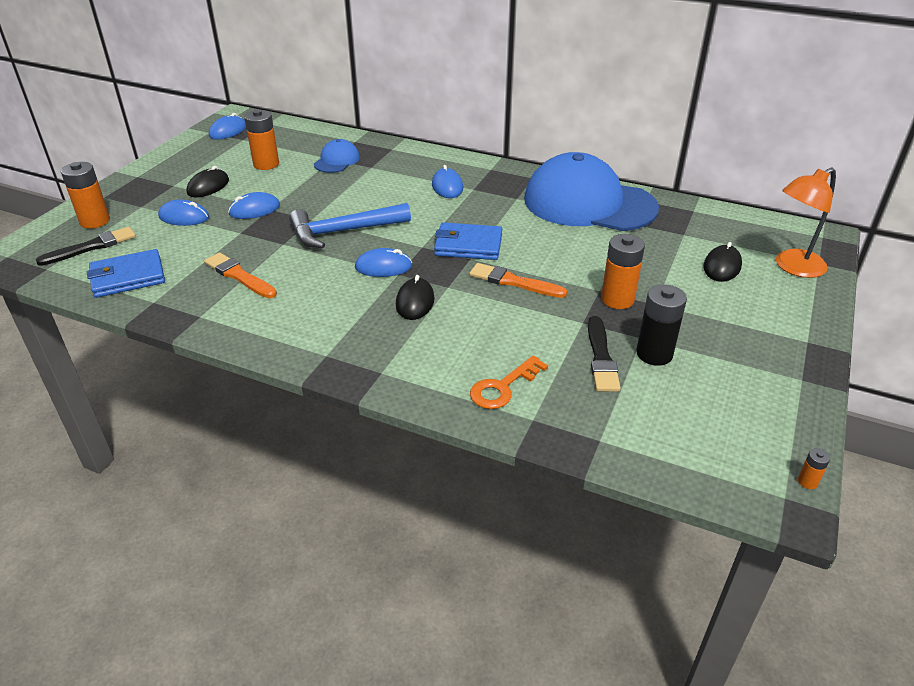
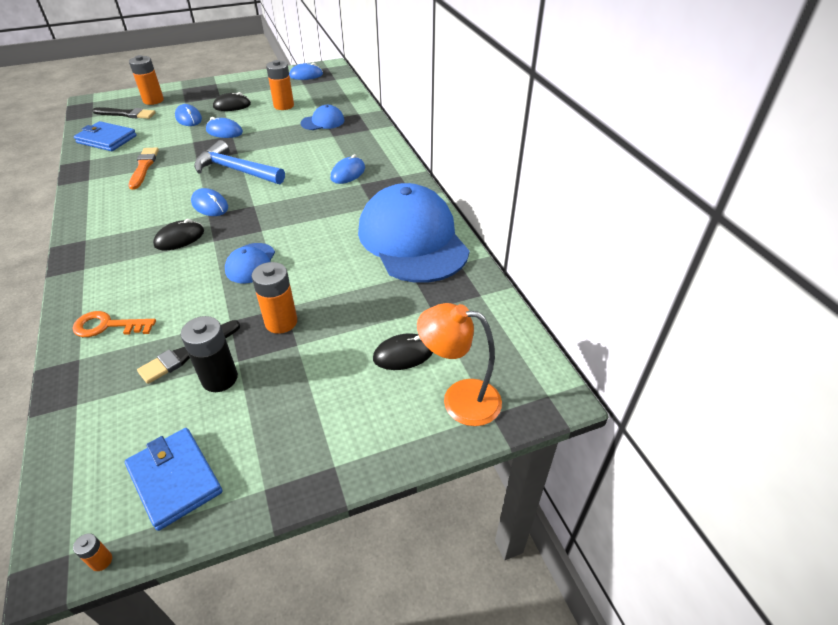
camera: 45 degrees right, 5 degrees up
(468, 245) = (278, 221): blue wallet -> blue wallet (175, 479)
(513, 282) = (250, 263): orange brush -> blue cap

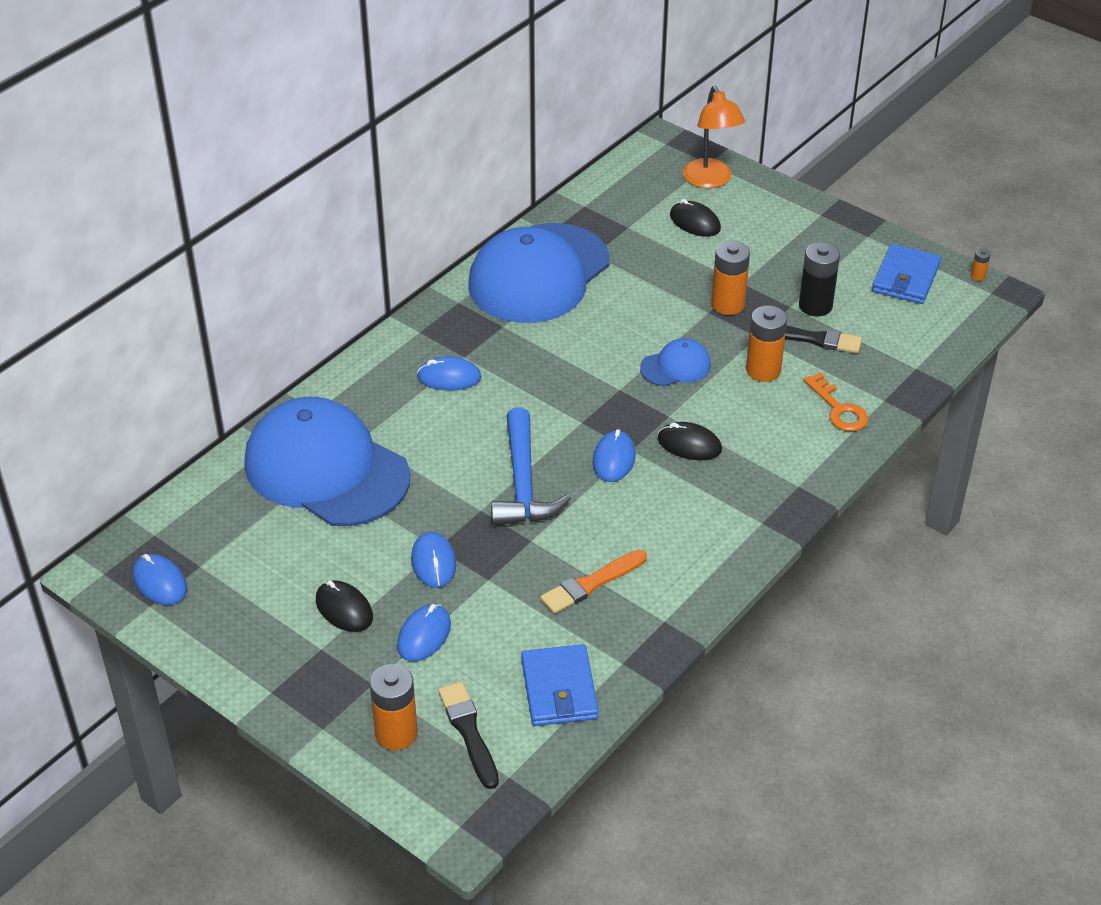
camera: 120 degrees left, 0 degrees up
(283, 106) = (301, 543): orange battery -> orange battery (763, 370)
(323, 122) = (326, 469): blue cap -> blue cap, size x2.31

